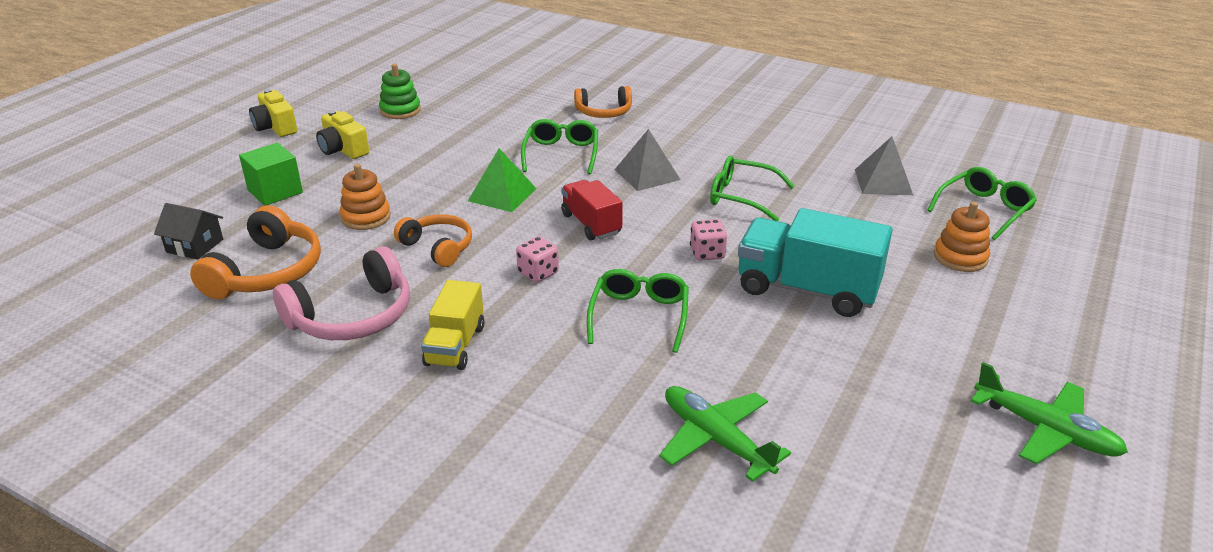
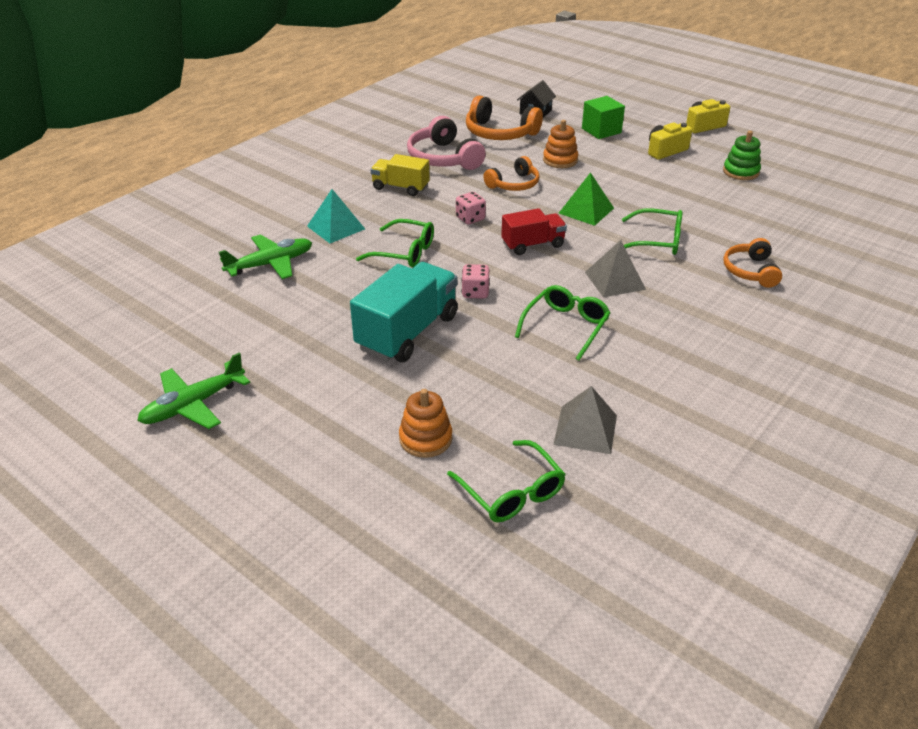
camera: 100 degrees right, 5 degrees up
(591, 391) = (336, 227): none -> turquoise pyramid

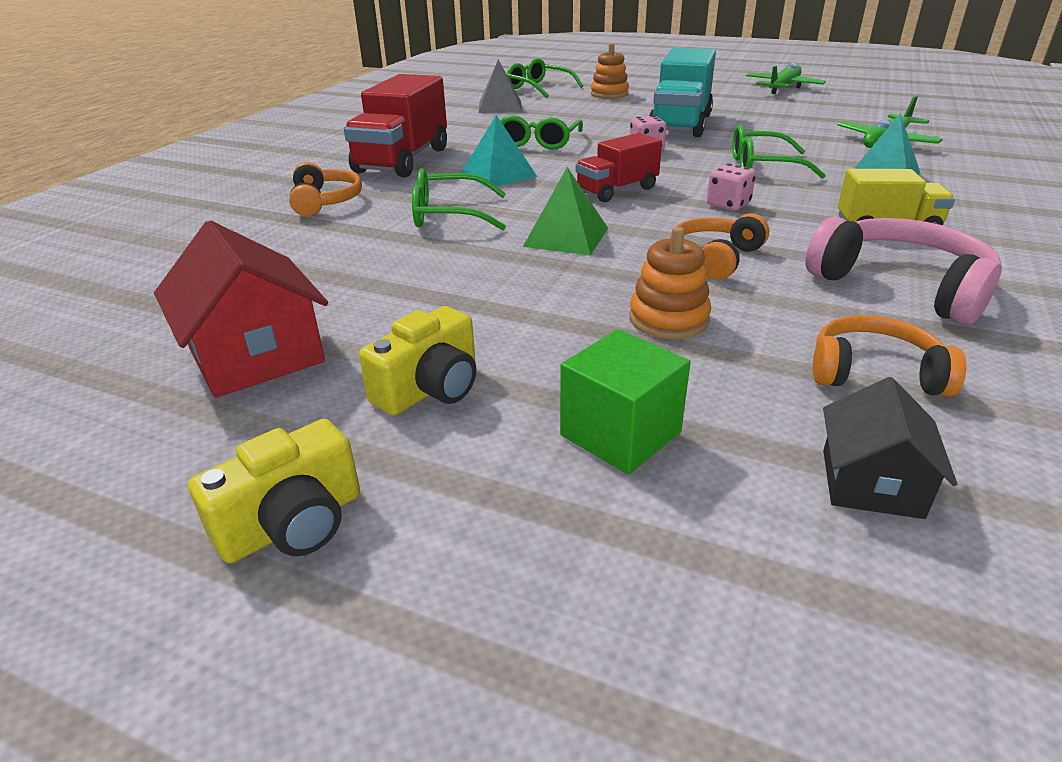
camera: 165 degrees right, 5 degrees down
(499, 133) = (874, 373): orange headphones -> orange headphones, size x0.65
(615, 280) = (498, 174): grey pyramid -> turquoise pyramid
(699, 318) = (402, 160): none -> red truck
(741, 172) = (256, 355): green stacking toy -> red house

